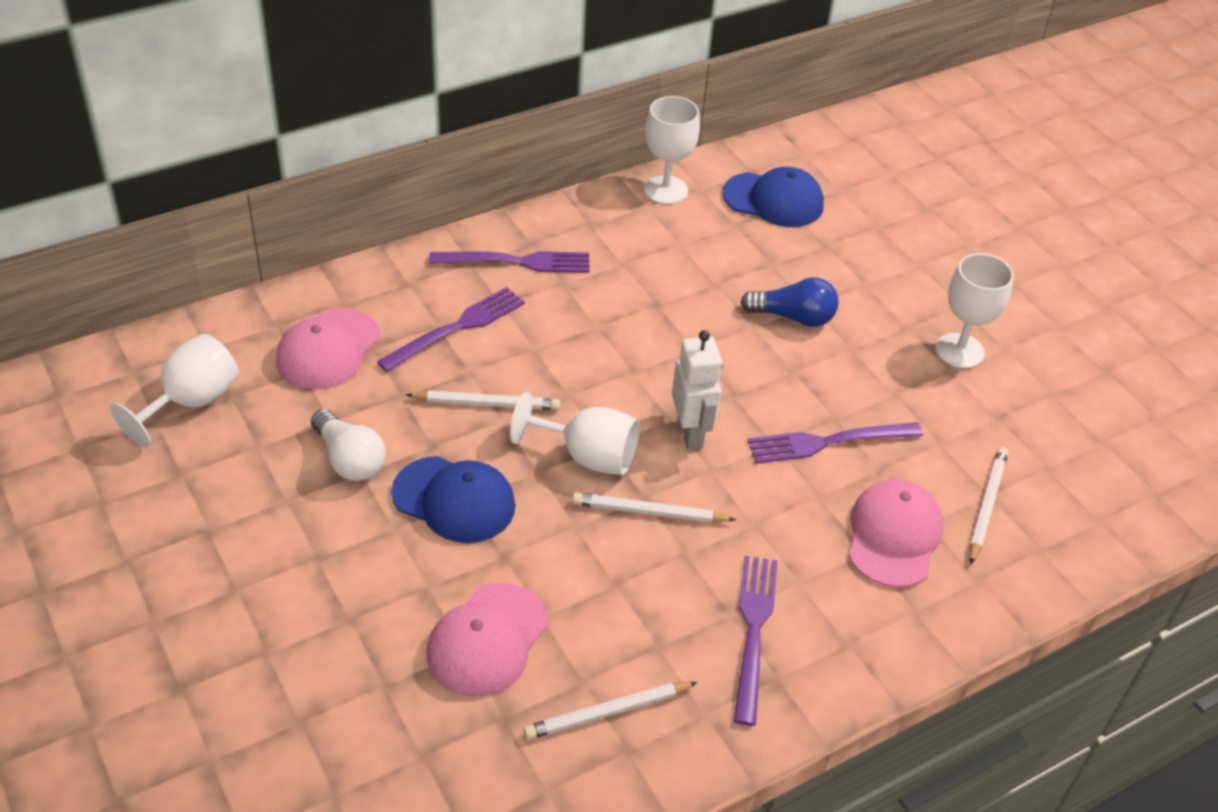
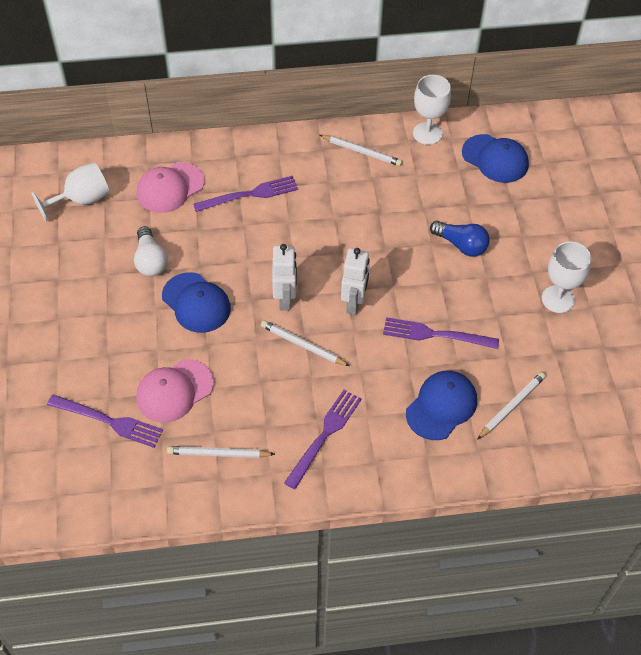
camera: 25 degrees right, 10 degrees up
(487, 404) = (243, 249): white pencil -> white pencil (362, 152)
(518, 262) = (308, 160): purple fork -> purple fork (110, 421)
(587, 456) = (285, 299): white goblet -> white robot
(894, 536) = (441, 406): pink cap -> blue cap

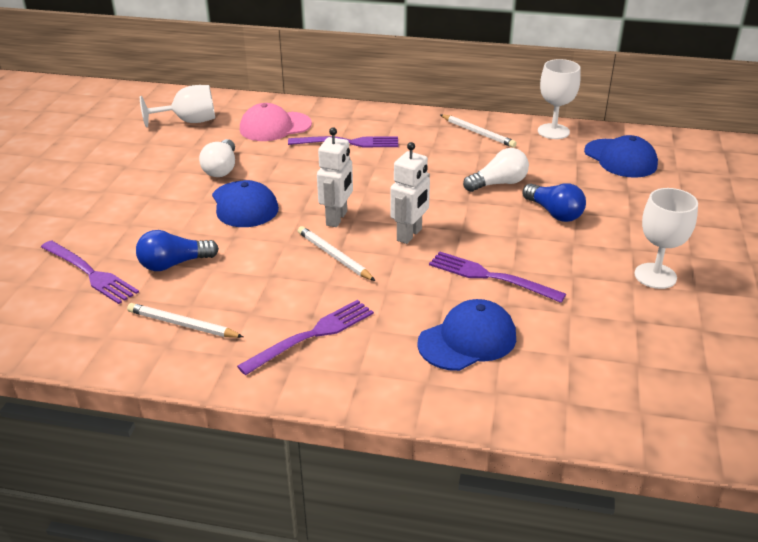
camera: 20 degrees right, 20 degrees down
(174, 391) = (174, 264): pink cap -> blue light bulb
(404, 219) = (498, 183): none -> white light bulb
(512, 406) = (558, 359): white pencil -> none

